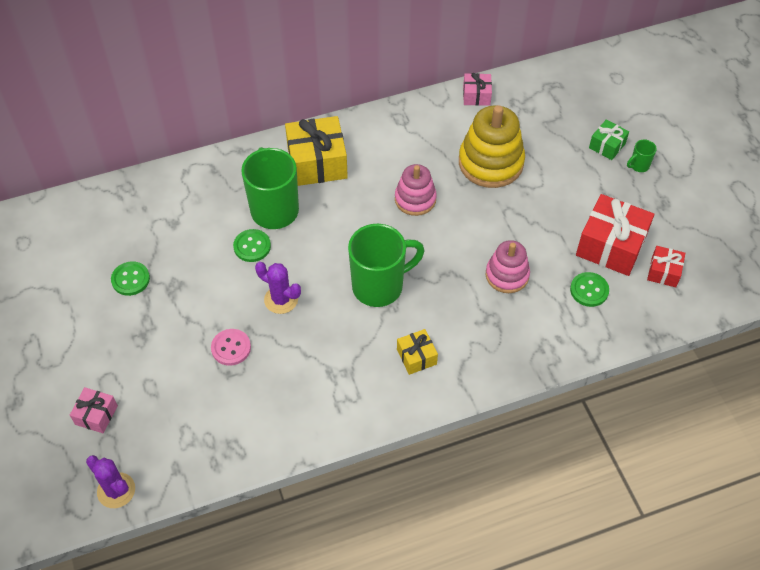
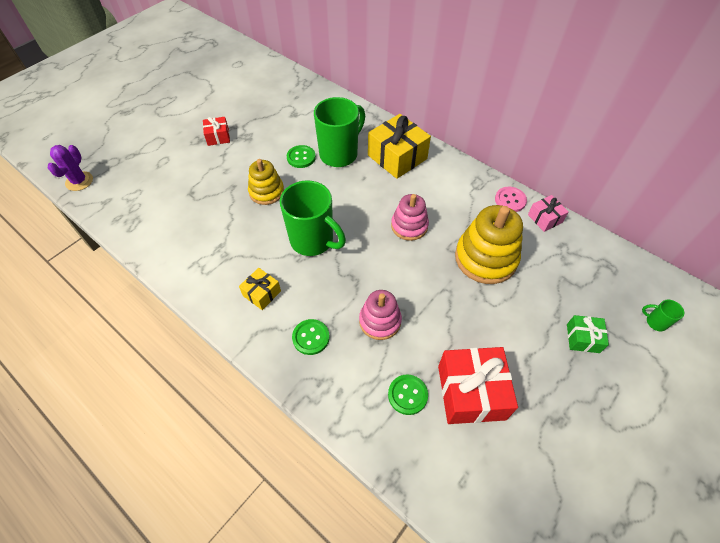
camera: 60 degrees right, 0 degrees up
(96, 415) = (131, 147): pink gift -> none
(130, 279) = (238, 116): green button -> green button (311, 337)
(231, 348) = (212, 185): pink button -> pink button (510, 200)
(281, 299) = (266, 192): purple cactus -> yellow stacking toy
(639, 165) = (584, 376): green mug -> green mug (655, 322)
(663, 272) = (476, 457): red gift -> red gift (218, 137)

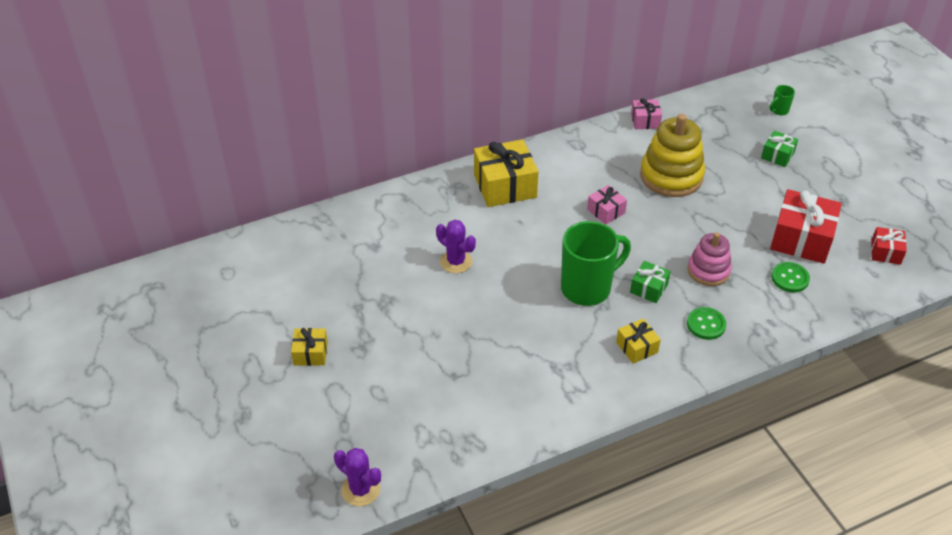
camera: 65 degrees left, 10 degrees down
(185, 120) = (310, 353): none -> yellow gift
(218, 137) = (368, 327): red gift -> red gift (885, 252)
(266, 192) = (493, 306): yellow stacking toy -> none
(301, 157) = (456, 261): green button -> purple cactus
(334, 282) = (648, 288): none -> green gift
(339, 154) = (471, 228): green mug -> none
(409, 226) = (606, 211): pink stacking toy -> pink gift
(510, 200) = (611, 132): pink button -> none

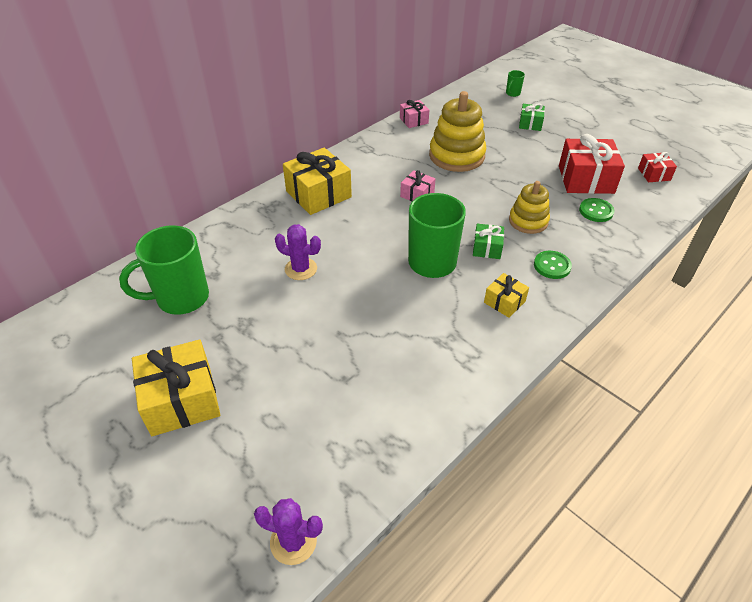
camera: 20 degrees left, 0 degrees up
(310, 353) = (181, 400): yellow gift -> yellow gift, size x1.91
(338, 261) = (181, 298): none -> green mug
(708, 270) = (528, 221): pink stacking toy -> yellow stacking toy

